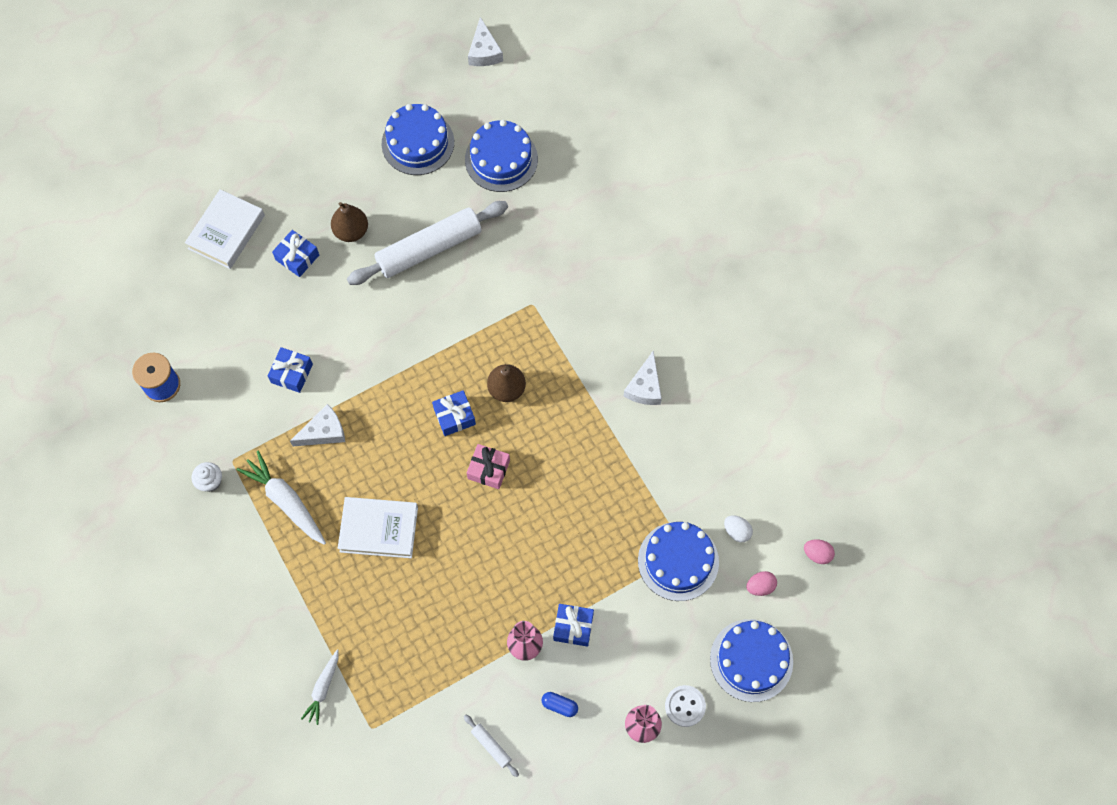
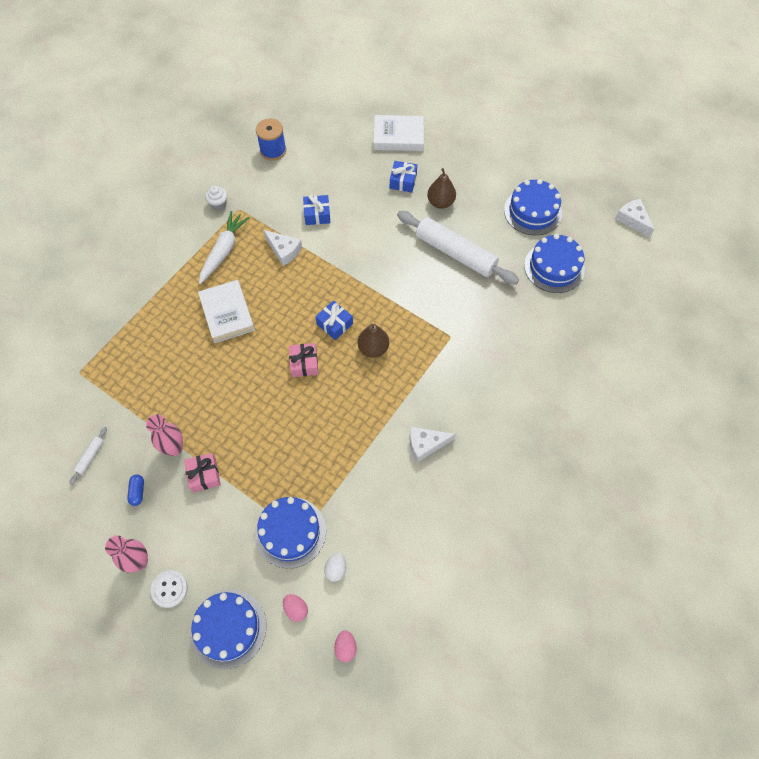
camera: 65 degrees right, 5 degrees down
(323, 688) = (98, 330): white carrot -> none
(484, 51) = (633, 220): white cheese -> white cheese turned 90 degrees clockwise
(573, 627) = (204, 475): blue gift -> pink gift

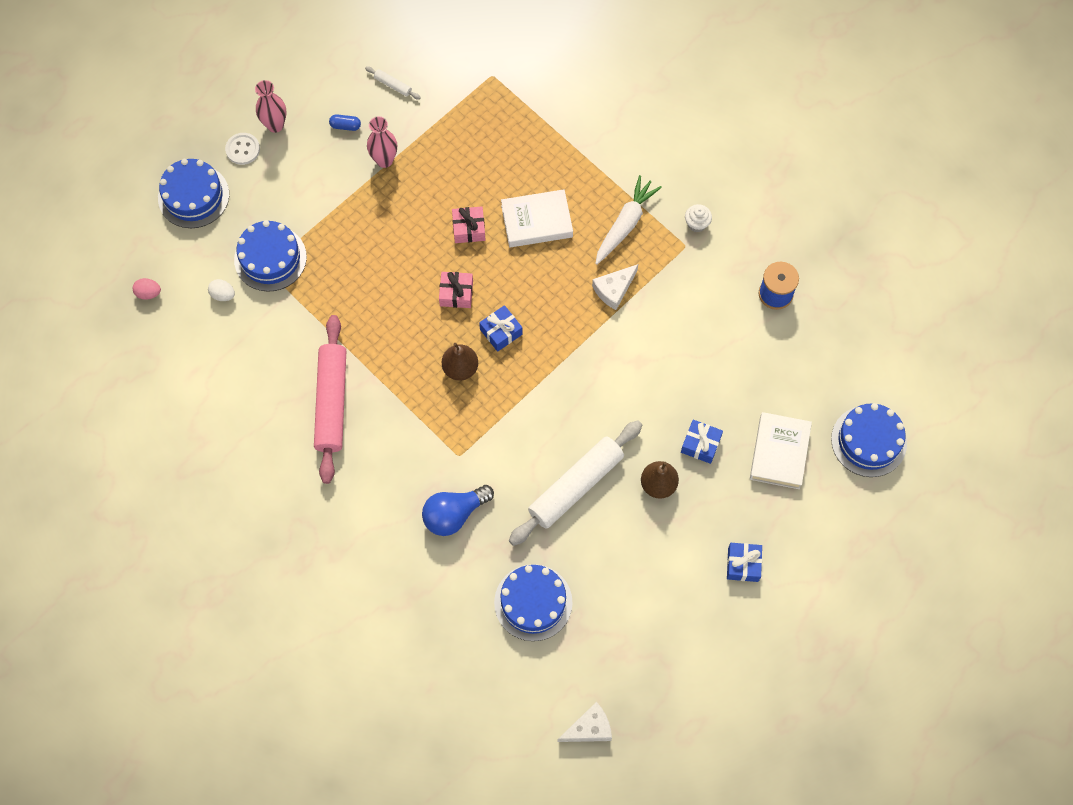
camera: 100 degrees right, 5 degrees up
(204, 475) = (349, 185): pink gift -> pink gift (469, 229)
(223, 251) = (625, 224): white carrot -> white carrot turned 90 degrees counterclockwise
(296, 609) = (195, 255): pink egg -> none
(317, 214) = (663, 333): blue gift -> blue gift (743, 564)
(426, 444) = (332, 402): white cheese -> pink rolling pin
(501, 331) = (454, 514): none -> blue light bulb
(532, 211) = (625, 598): blue cake -> blue cake (869, 441)

